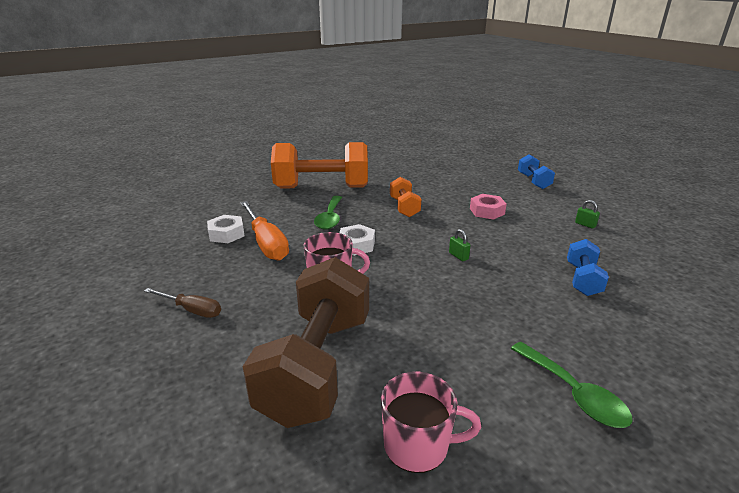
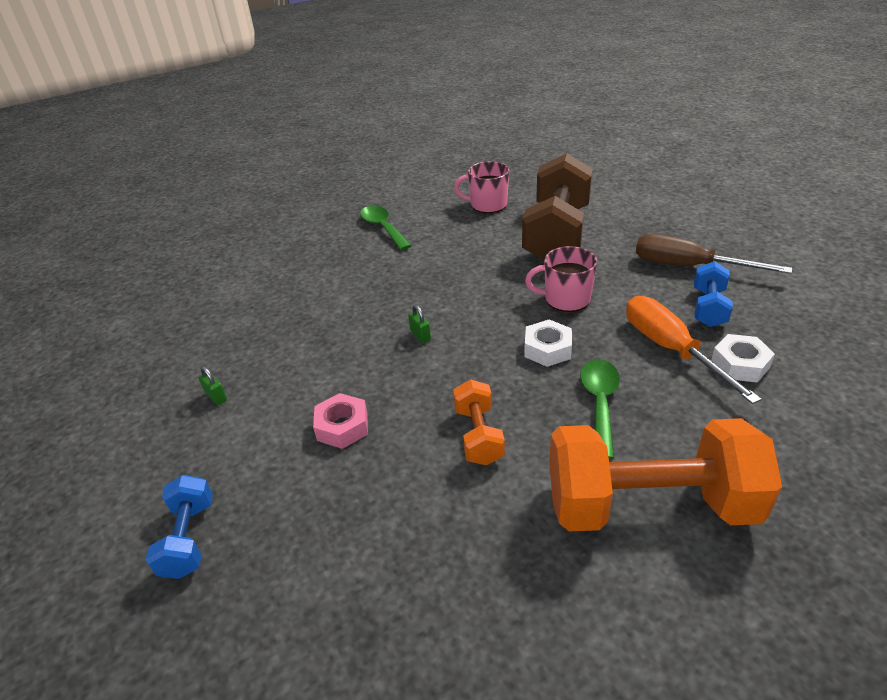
camera: 175 degrees left, 10 degrees up
(192, 310) = (689, 267): brown screwdriver -> brown screwdriver, size x1.69
(582, 279) = (301, 309): blue dumbbell -> blue dumbbell (708, 308)

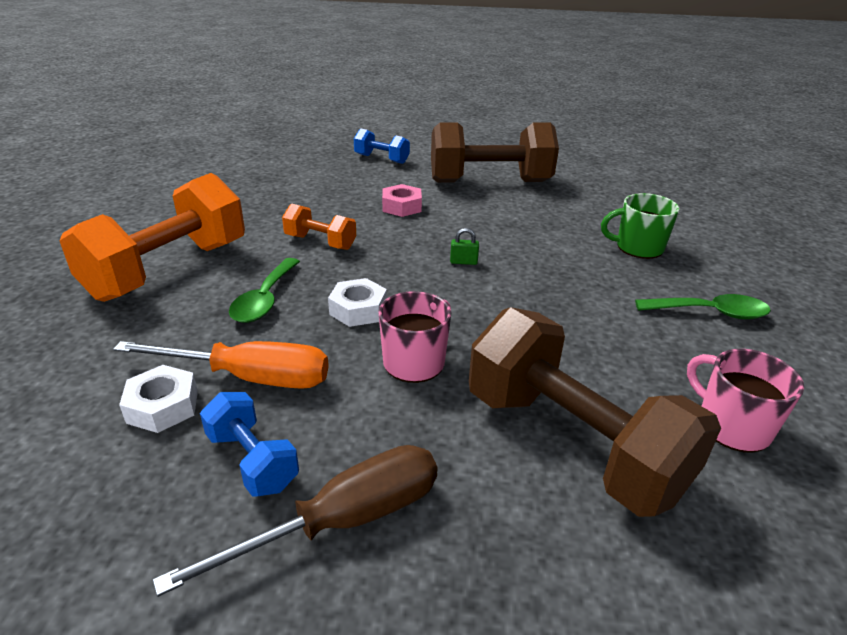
camera: 120 degrees right, 5 degrees down
(216, 396) = (489, 182): green padlock -> brown dumbbell
(310, 270) = (638, 248): none -> green mug
(487, 205) = (731, 426): pink mug -> pink mug turned 75 degrees counterclockwise
(600, 403) = (264, 300): green spoon -> green spoon turned 60 degrees clockwise

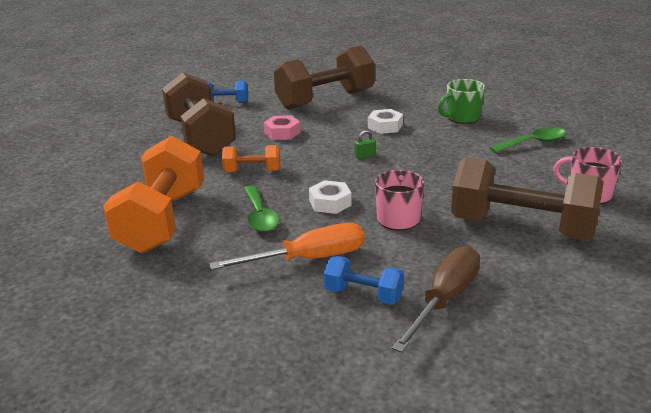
camera: 25 degrees left, 5 degrees down
(163, 406) = (273, 291): white nut -> white nut (385, 126)
(315, 189) = (201, 137): none -> brown dumbbell

